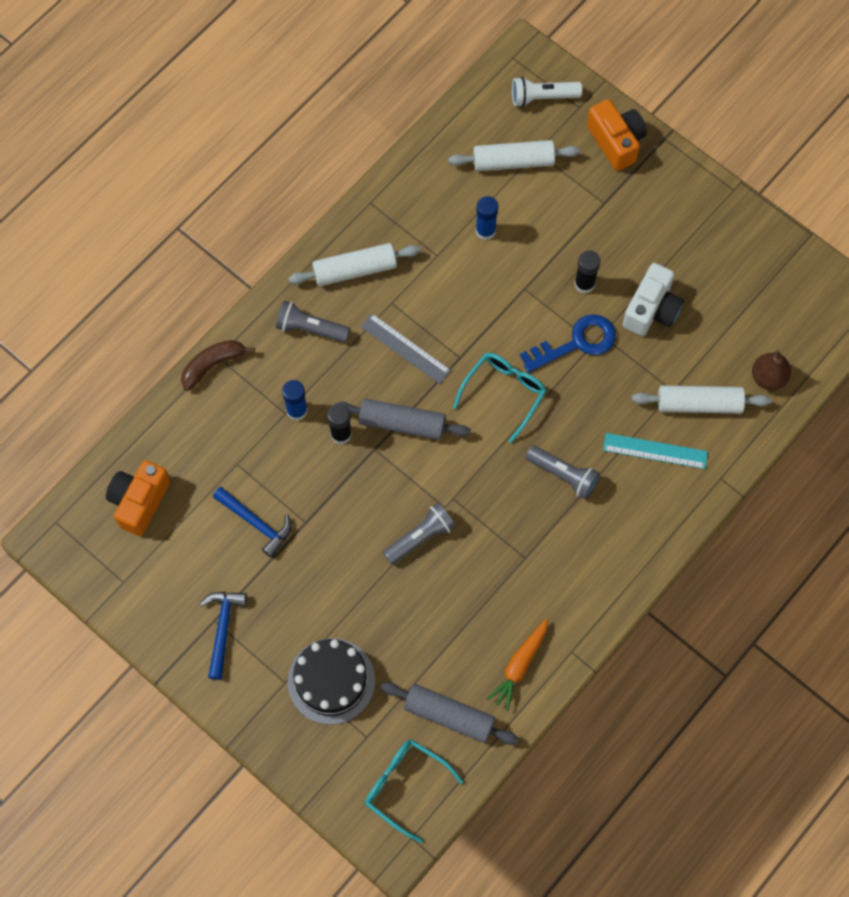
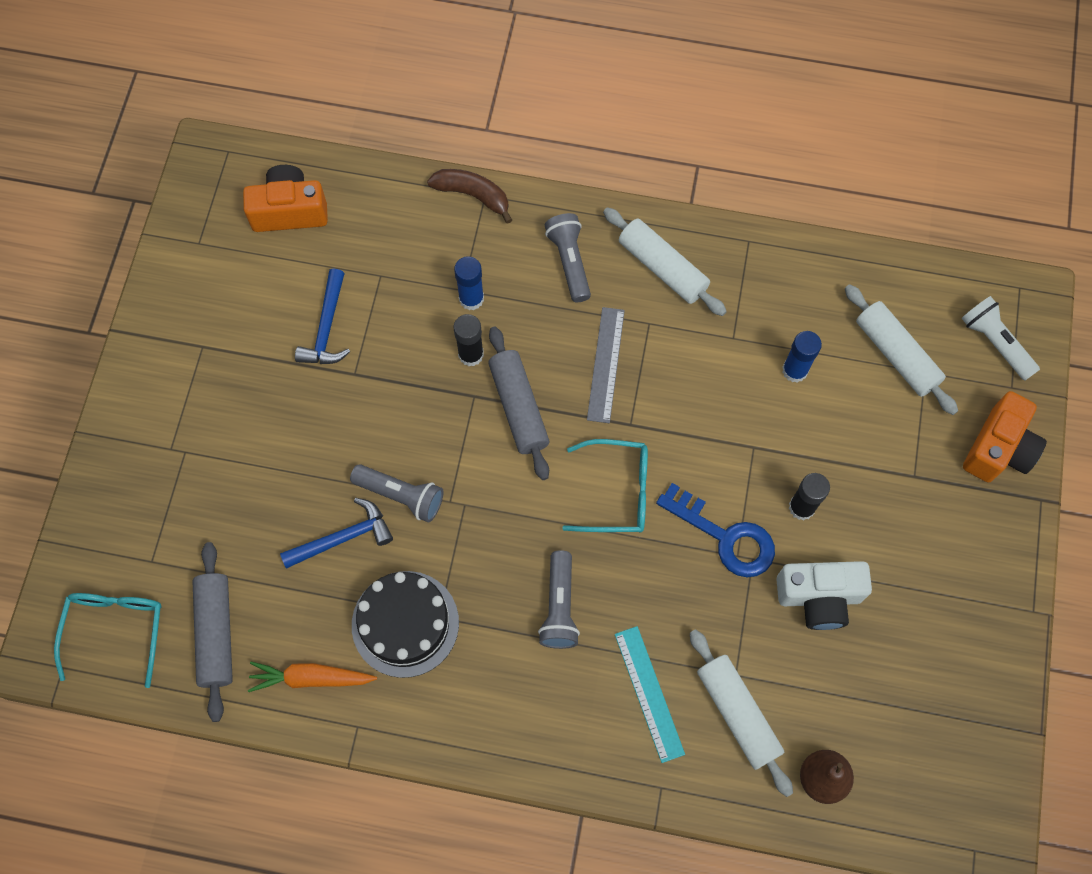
camera: 60 degrees right, 0 degrees up
(223, 629) = (197, 359): blue hammer -> blue hammer (343, 538)
(331, 681) = (194, 493): black cake -> black cake (405, 623)

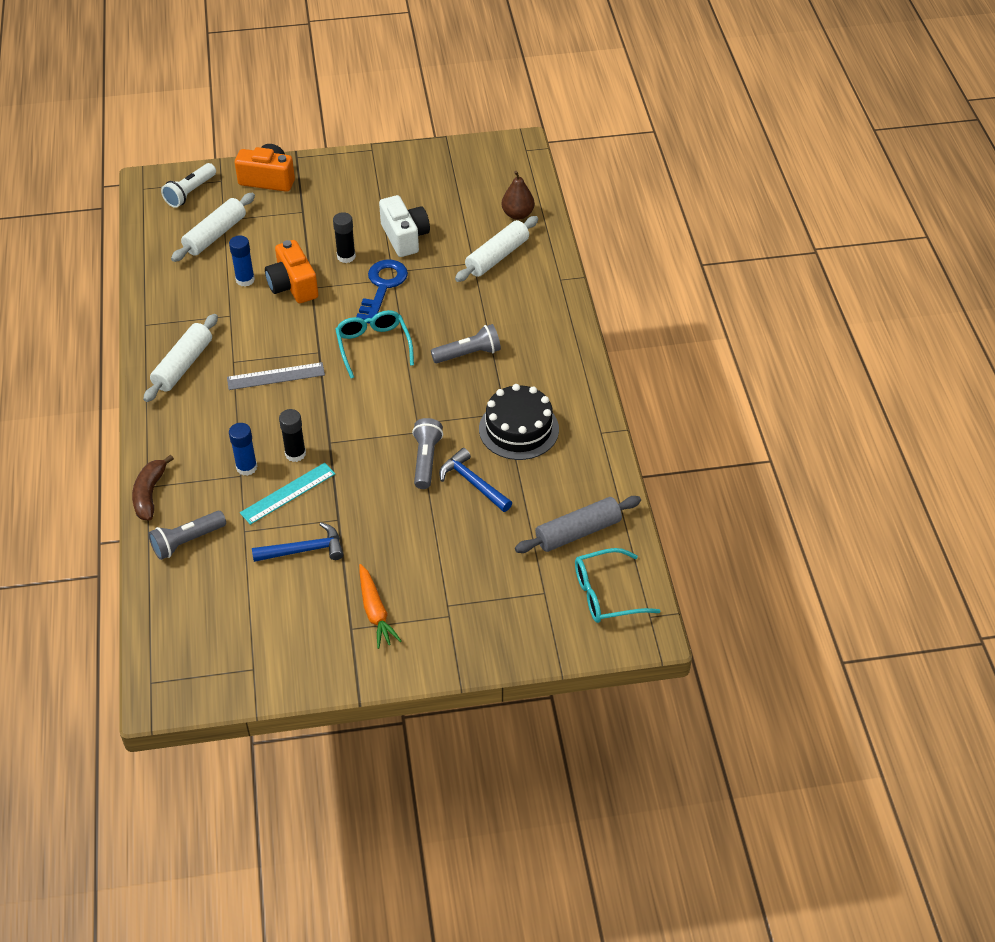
camera: 110 degrees left, 20 degrees down
(289, 211) = (201, 613): orange camera -> orange camera (293, 285)
(311, 678) = (582, 467): orange carrot -> orange carrot (375, 612)
(518, 407) = (329, 414): grey rolling pin -> none
(569, 262) = (194, 418): grey flashlight -> grey flashlight (187, 541)
(649, 693) = (505, 298): turquoise ruler -> turquoise ruler (288, 493)

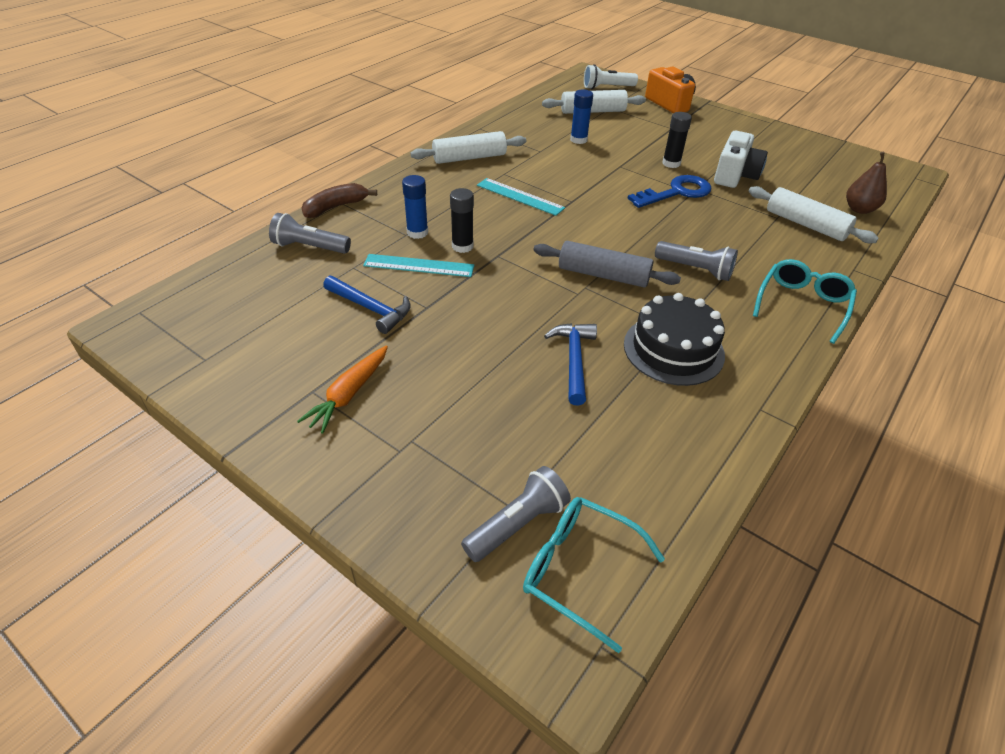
camera: 45 degrees right, 5 degrees down
(276, 376) = (520, 196): grey ruler -> turquoise ruler
(293, 285) = (608, 158): orange camera -> none
(373, 346) = (619, 220): turquoise glasses -> turquoise glasses (802, 305)
(426, 460) = (556, 316): grey flashlight -> grey flashlight (517, 524)
(497, 257) = (805, 224): white rolling pin -> white rolling pin turned 45 degrees clockwise
(578, 532) = (624, 480): grey rolling pin -> grey rolling pin (603, 275)

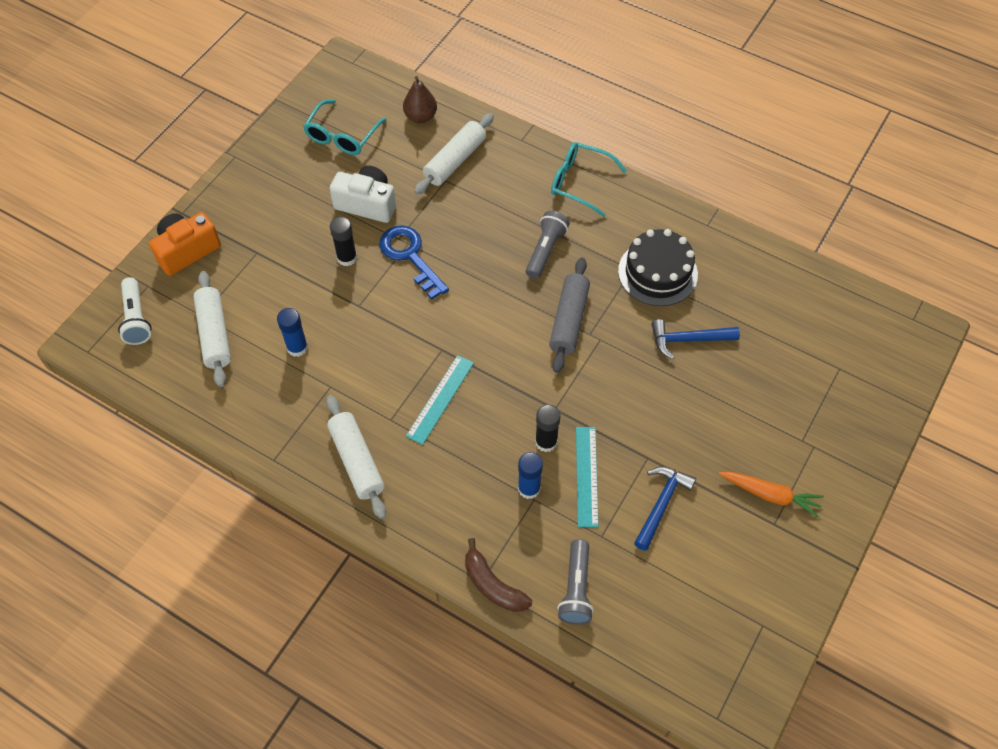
camera: 95 degrees left, 15 degrees up
(517, 524) = (850, 366): grey flashlight -> none
(579, 570) = (871, 331): turquoise glasses -> turquoise glasses (342, 136)

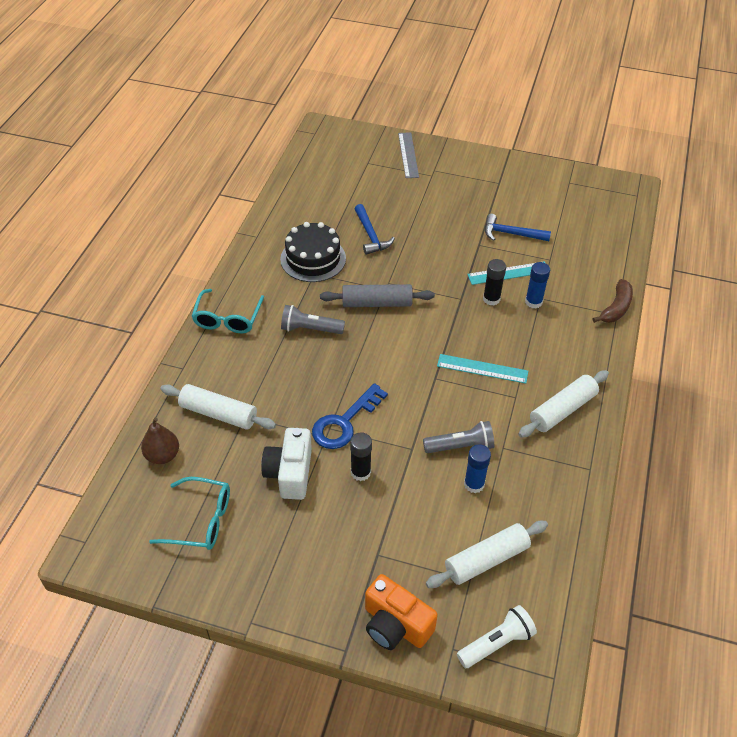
camera: 105 degrees left, 10 degrees down
(576, 589) = (594, 266): grey flashlight -> grey flashlight (460, 446)
(770, 495) = (479, 186): orange carrot -> none
(852, 422) = (408, 155): none -> grey ruler

